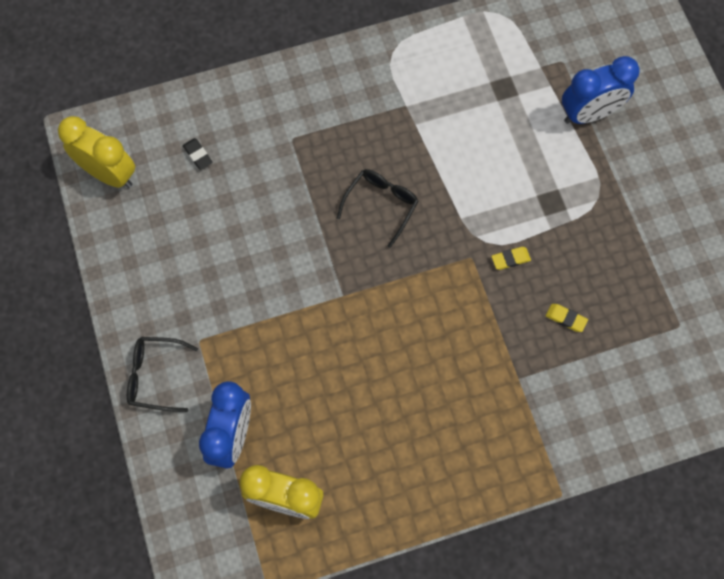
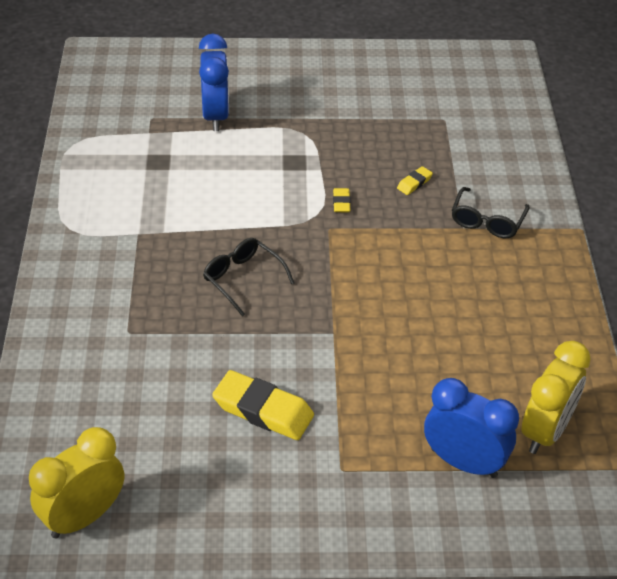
camera: 75 degrees left, 25 degrees down
(155, 376) = (371, 522): black glasses -> black glasses (487, 221)
(198, 155) = (104, 421): black eraser -> none
(241, 265) = (263, 410): none -> yellow eraser

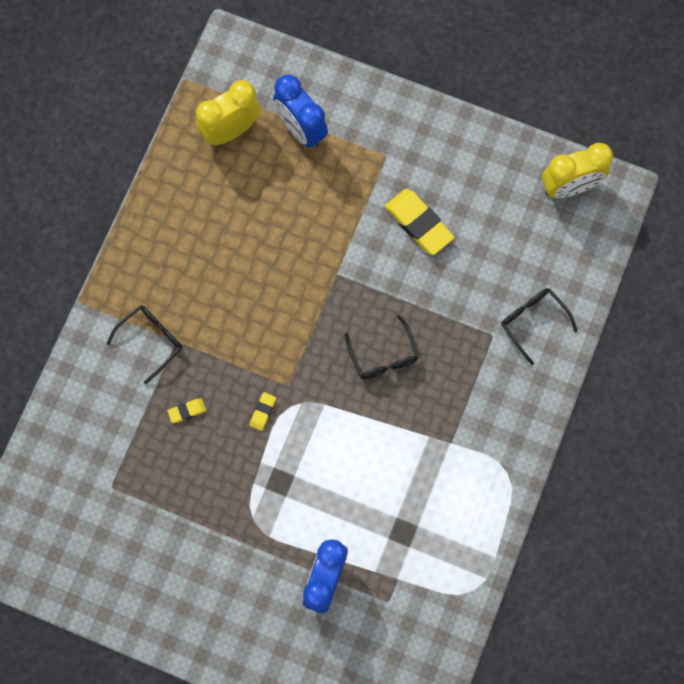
camera: 155 degrees left, 30 degrees up
(85, 358) = (532, 321): none -> black glasses

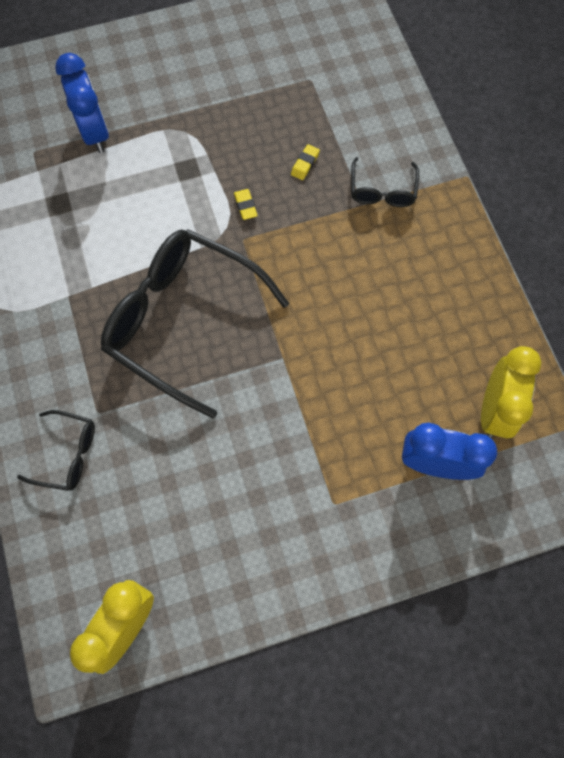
camera: 140 degrees right, 5 degrees down
(383, 356) = (182, 320): black glasses -> black glasses, size x2.18
(418, 224) = (247, 462): yellow eraser -> none

